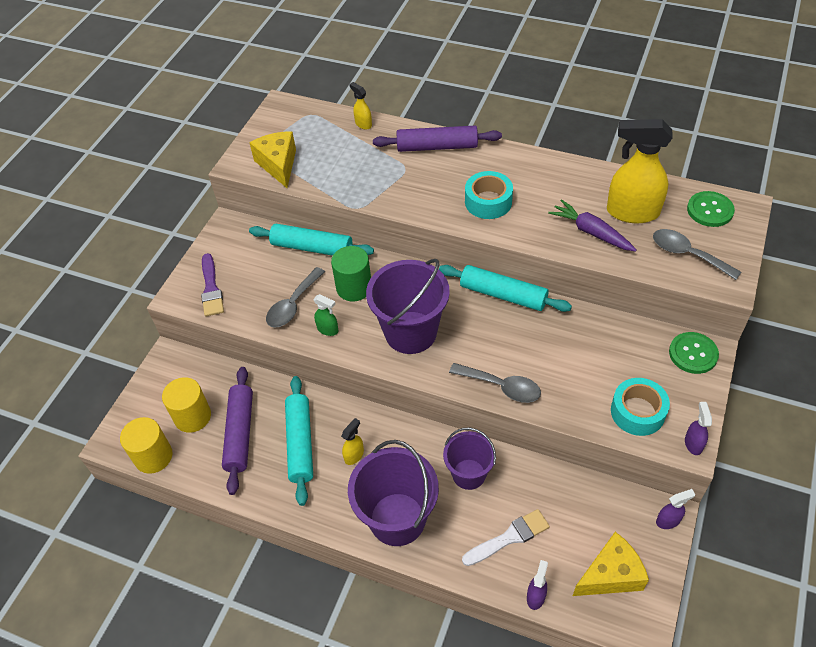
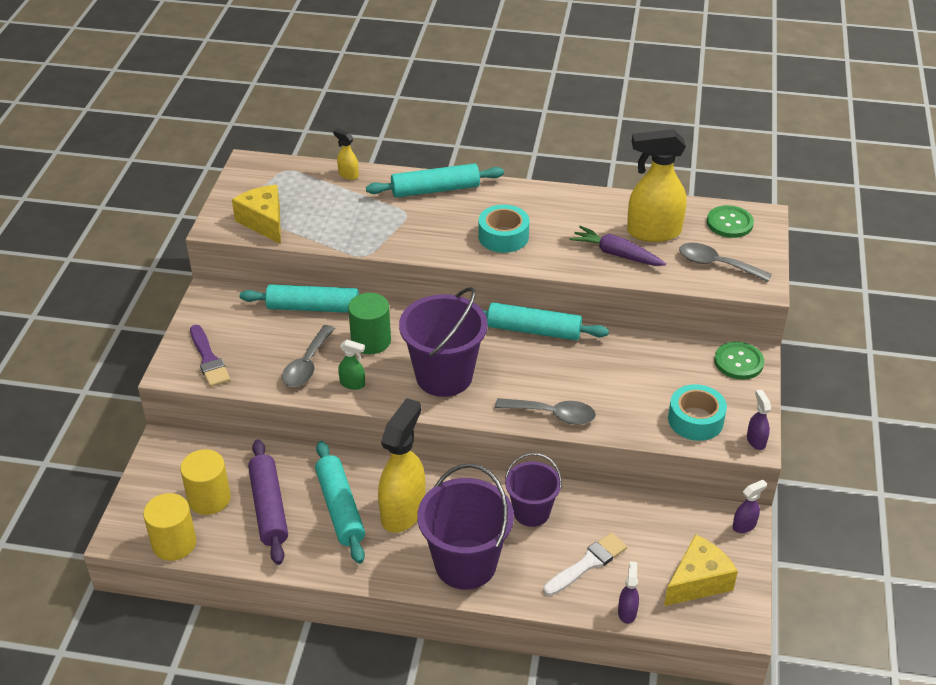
camera: 15 degrees left, 10 degrees down
(354, 455) = (403, 511): yellow spray bottle -> yellow spray bottle, size x2.23
(437, 147) = (435, 190): purple rolling pin -> turquoise rolling pin

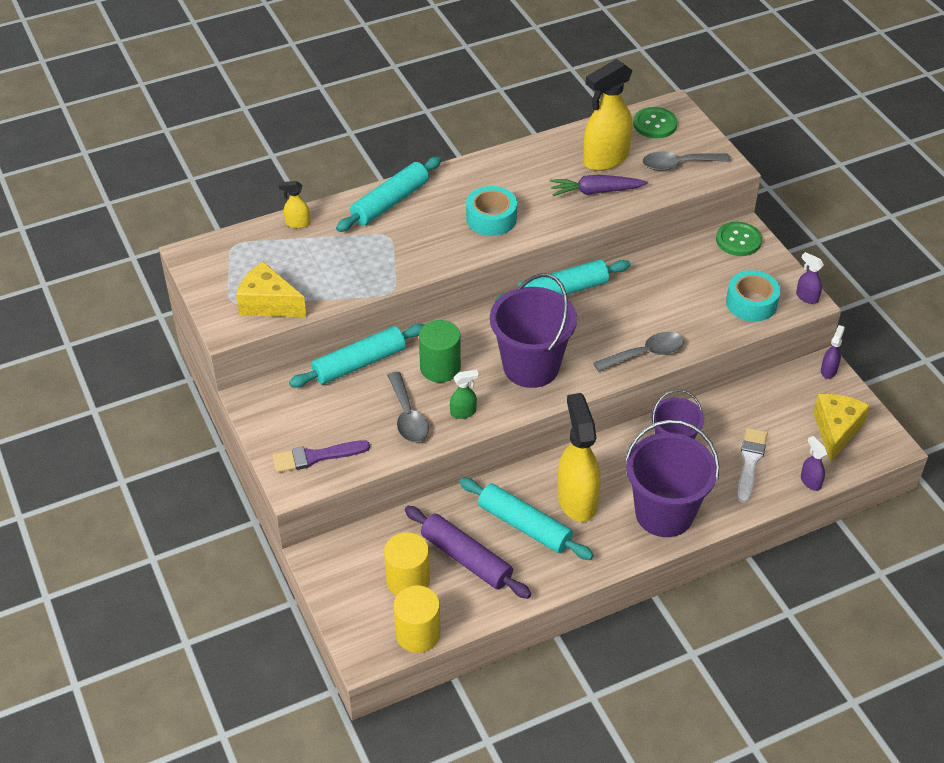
camera: 35 degrees left, 5 degrees up
(209, 359) = (315, 457): purple brush -> purple brush turned 135 degrees clockwise

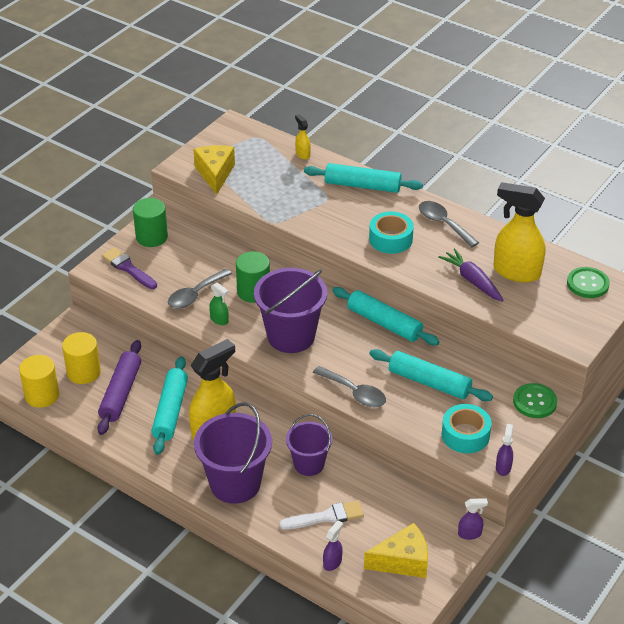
camera: 60 degrees right, 5 degrees down
(278, 416) = (151, 237): none -> green cylinder
(359, 363) = (227, 252): turquoise rolling pin -> turquoise rolling pin (429, 382)
(678, 164) = (550, 314): grey spoon -> grey spoon (443, 223)

